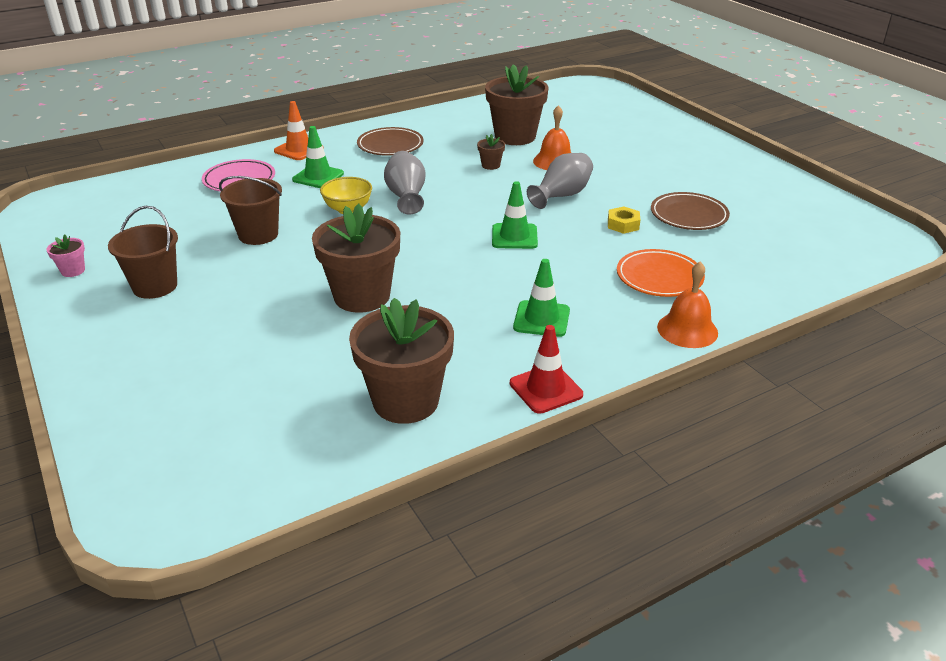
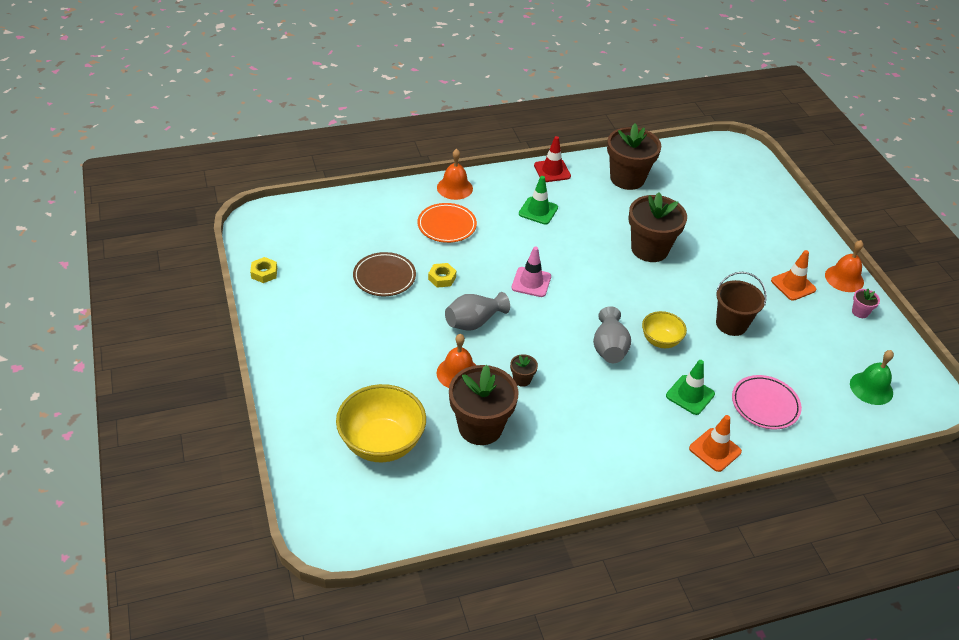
camera: 170 degrees left, 10 degrees up
(69, 306) = (844, 278): none -> orange bell
(110, 206) = (871, 388): none -> green bell
(155, 286) = (793, 285): brown bucket -> orange traffic cone
(390, 146) = (617, 437): brown plate -> none
(514, 236) = (531, 282): green traffic cone -> pink traffic cone
(591, 120) = (382, 443): none -> yellow bowl
(820, 200) = (264, 273): none -> yellow nut

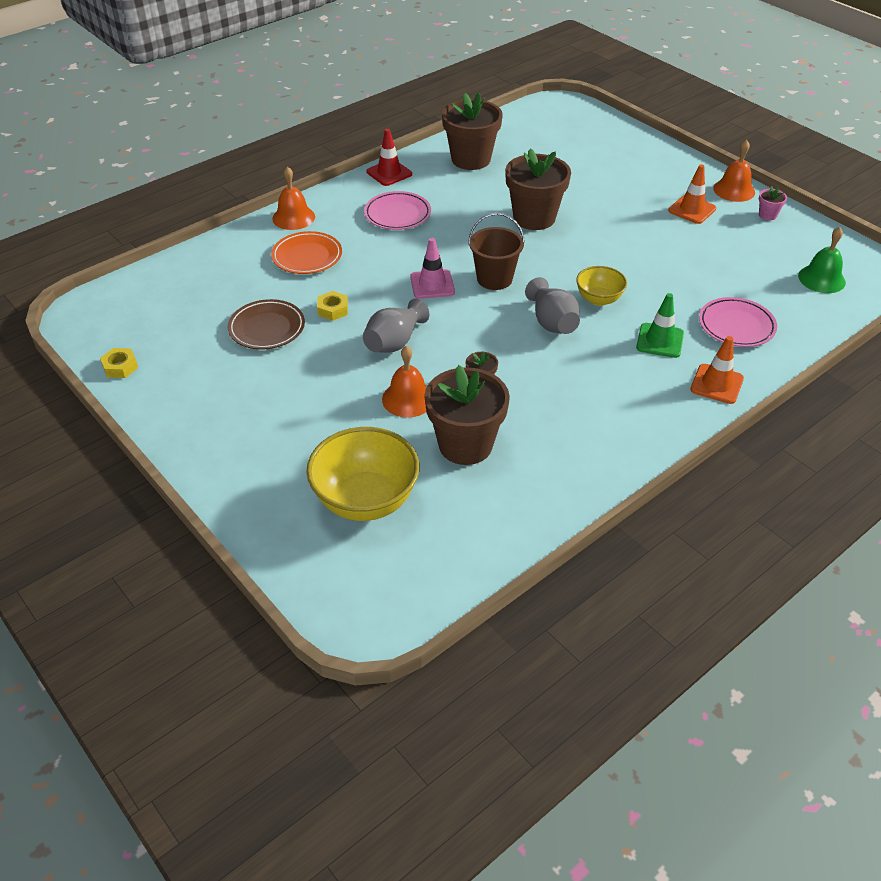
camera: 20 degrees left, 0 degrees up
(538, 211) = (397, 214): green traffic cone -> pink plate
(731, 324) = (657, 262): brown bucket -> brown bucket (494, 279)

